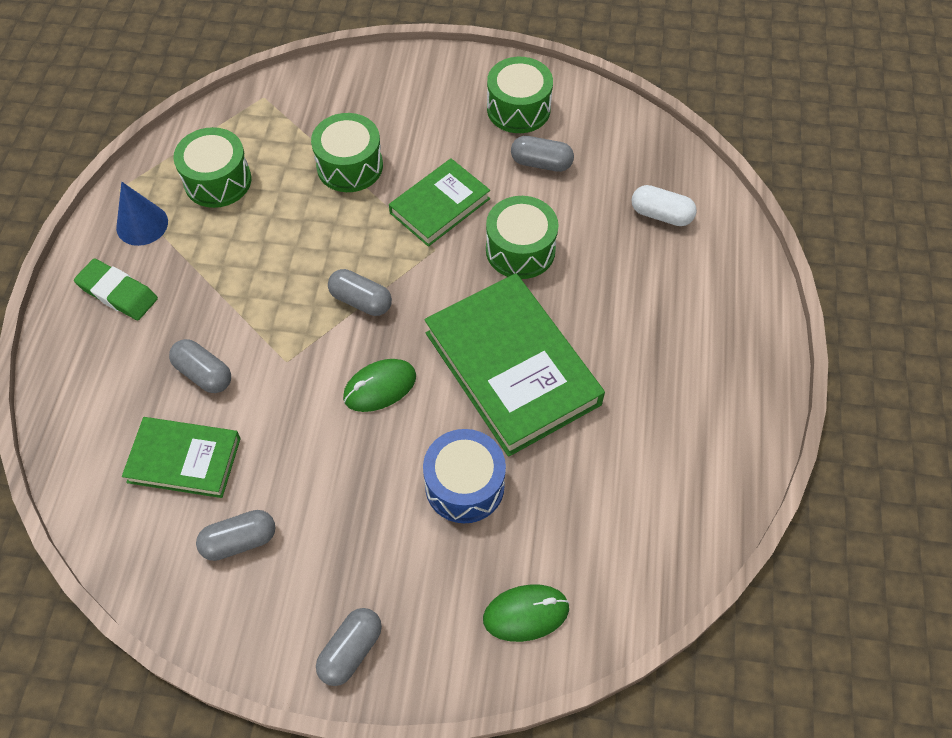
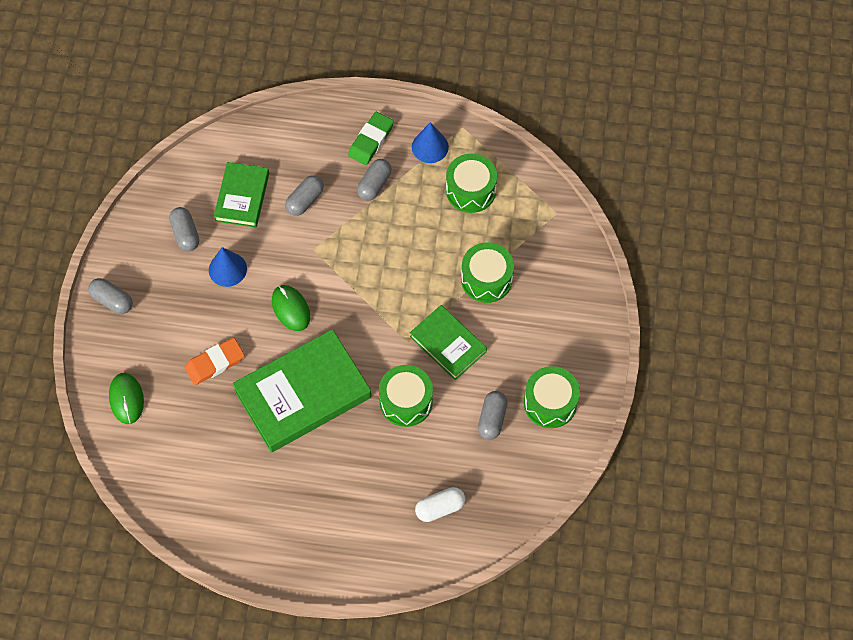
camera: 90 degrees right, 5 degrees up
(308, 475) = (227, 269): none -> blue cone
(361, 301) = (361, 293): grey capsule -> grey capsule (374, 184)
(464, 485) = (215, 363): blue drum -> orange eraser
(661, 215) = (440, 508): white capsule -> white capsule turned 45 degrees clockwise

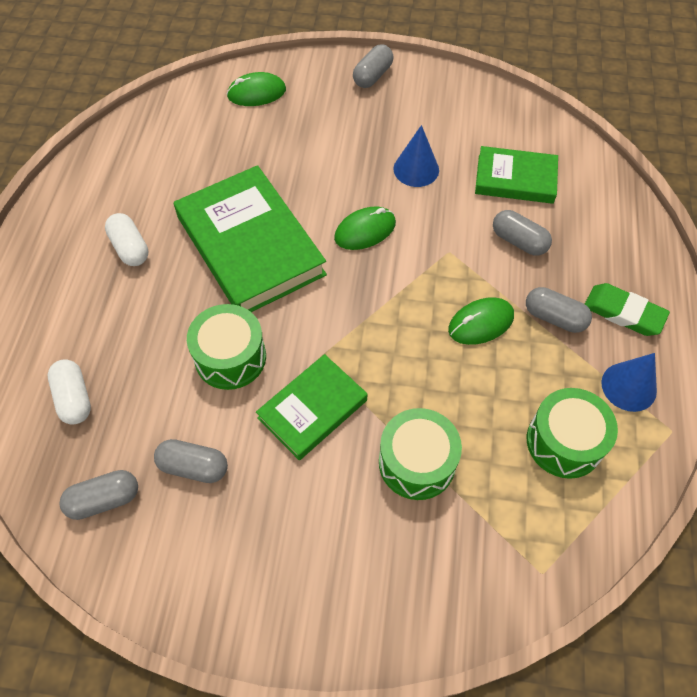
camera: 90 degrees right, 5 degrees down
(185, 234) = (459, 130): grey capsule -> grey capsule (104, 499)
(215, 363) = (295, 163): orange eraser -> none
(302, 487) = (130, 248): none -> white capsule
(378, 232) = (480, 323): none -> green mouse
(550, 403) = (211, 552): green drum -> none

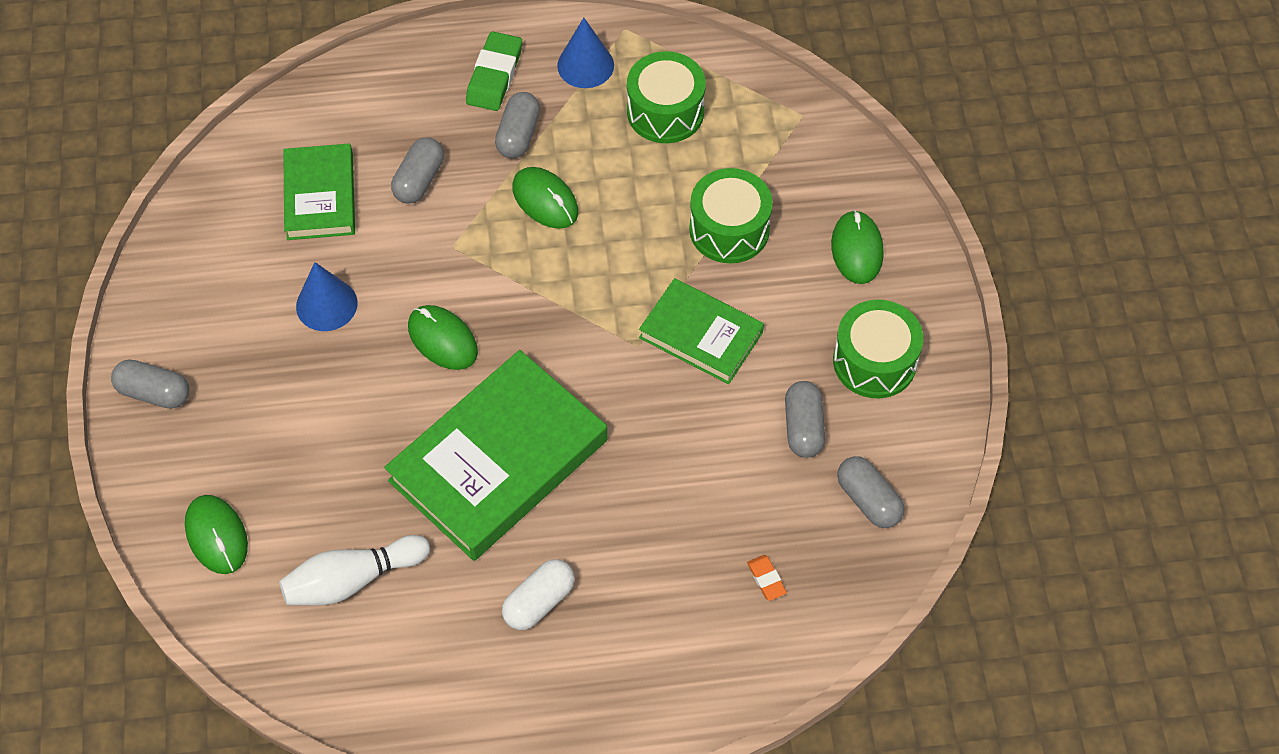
camera: 105 degrees left, 0 degrees up
(74, 398) = (766, 579): white capsule -> orange eraser
(195, 152) = (352, 580): none -> white bowling pin
(230, 357) = (663, 433): green drum -> green drum (874, 361)
(364, 576) = (857, 249): none -> green mouse

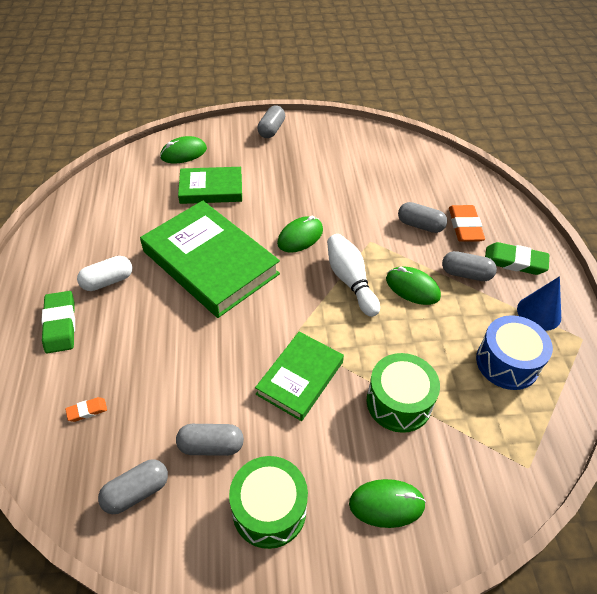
camera: 90 degrees right, 10 degrees down
(320, 196) = (402, 183): green book -> green book (211, 189)
(326, 304) = (325, 188): blue cone -> none
(352, 580) = (145, 201): white bowling pin -> white bowling pin (350, 281)
(422, 124) = (465, 226): none -> orange eraser
(539, 601) = (108, 281): white capsule -> white capsule turned 75 degrees counterclockwise
(545, 200) = (412, 288): green mouse -> green mouse turned 75 degrees clockwise
(626, 650) = (60, 324): none -> green eraser
(665, 112) = (507, 362): green drum -> blue drum

